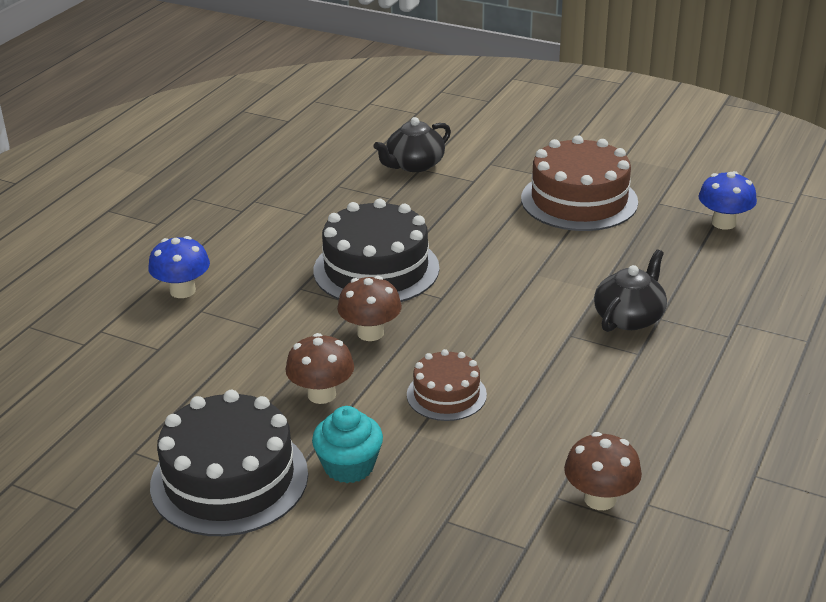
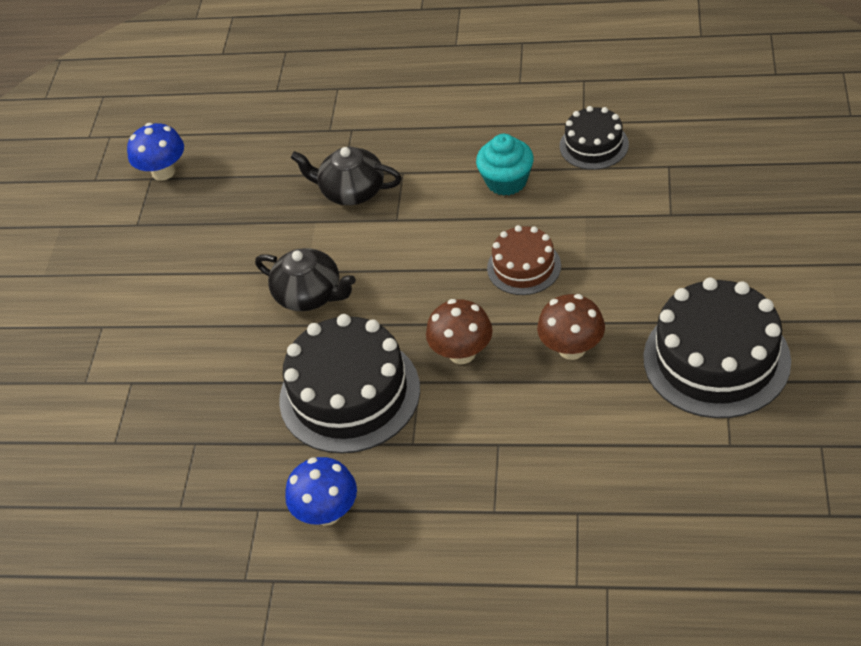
camera: 105 degrees left, 15 degrees up
(182, 291) = (467, 548): blue mushroom -> blue mushroom (327, 512)
(349, 466) = (650, 291): turquoise cupcake -> turquoise cupcake (506, 181)
(414, 165) = (107, 451): black teapot -> black teapot (310, 294)
(579, 200) = (150, 282): brown cake -> none
(600, 499) = (594, 145): brown mushroom -> black cake

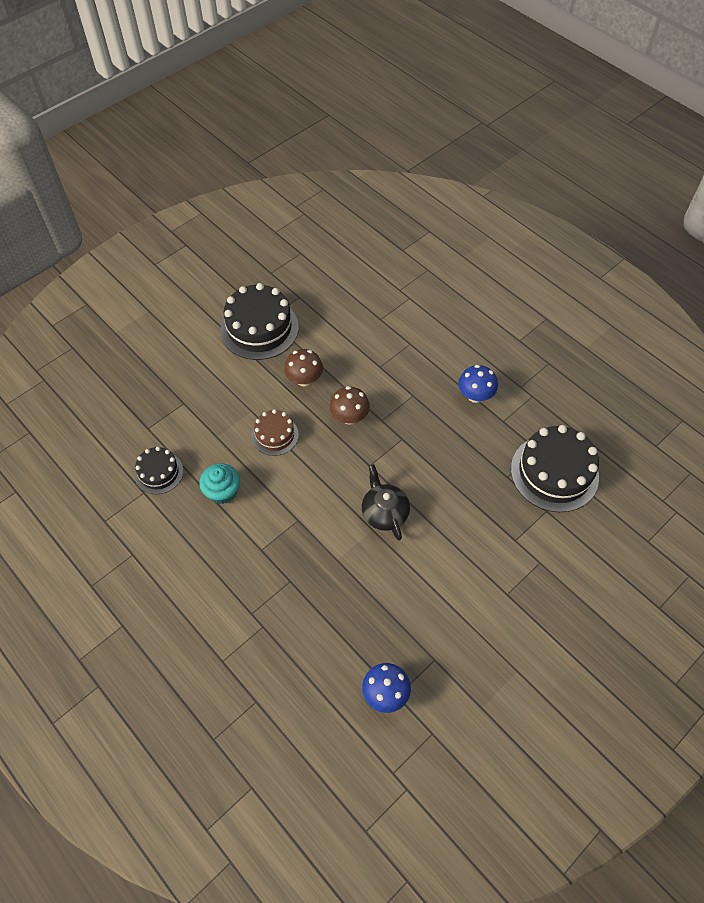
camera: 145 degrees left, 10 degrees up
(349, 394) = (417, 440): black cake -> black cake (554, 473)
(351, 191) = (299, 563): black teapot -> none

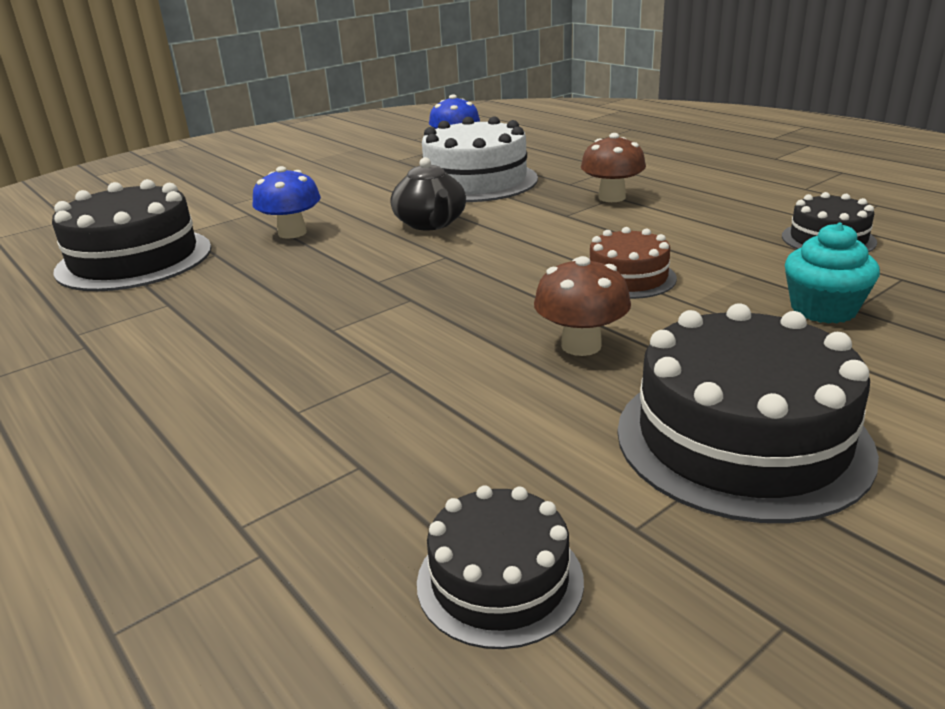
camera: 175 degrees left, 30 degrees down
(222, 491) = (699, 229): turquoise cupcake -> turquoise cupcake (823, 309)
(335, 282) = (499, 580): none -> black cake
(349, 417) = (476, 300): brown mushroom -> brown mushroom (611, 197)
(360, 592) = (476, 181): none -> white cake
(475, 396) = (196, 331): blue mushroom -> blue mushroom (292, 233)

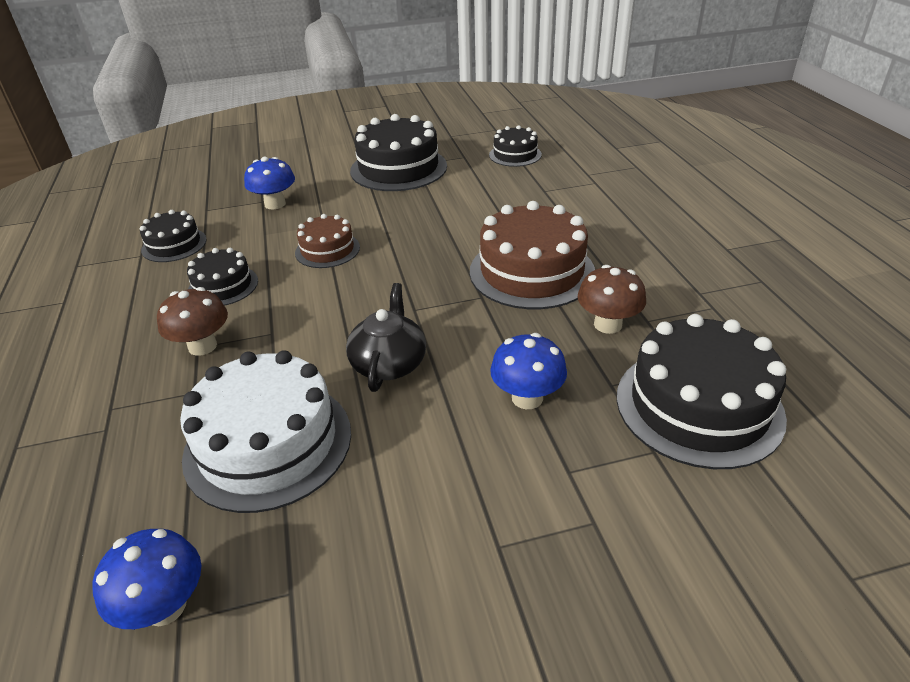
camera: 155 degrees left, 10 degrees up
(325, 318) = (532, 271): none -> brown cake
(581, 345) = (408, 215): brown mushroom -> brown mushroom (607, 324)
(682, 226) = (223, 286): none -> black cake
(823, 309) = (275, 204): turquoise cupcake -> blue mushroom

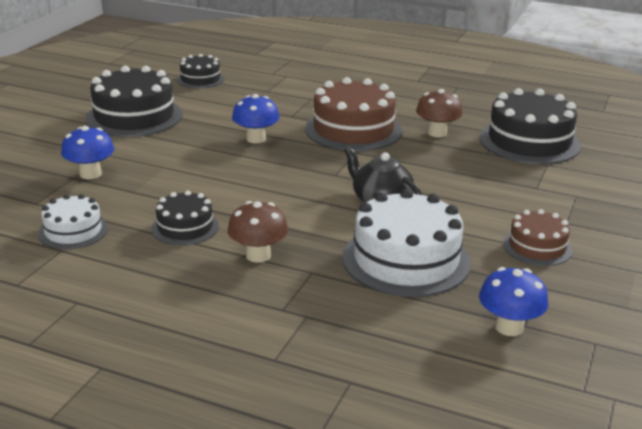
camera: 55 degrees left, 10 degrees down
(174, 245) = (73, 231): black cake -> white cake
(327, 250) = (207, 177): brown cake -> brown cake (537, 247)
(527, 398) = (468, 175): blue mushroom -> blue mushroom (256, 139)

